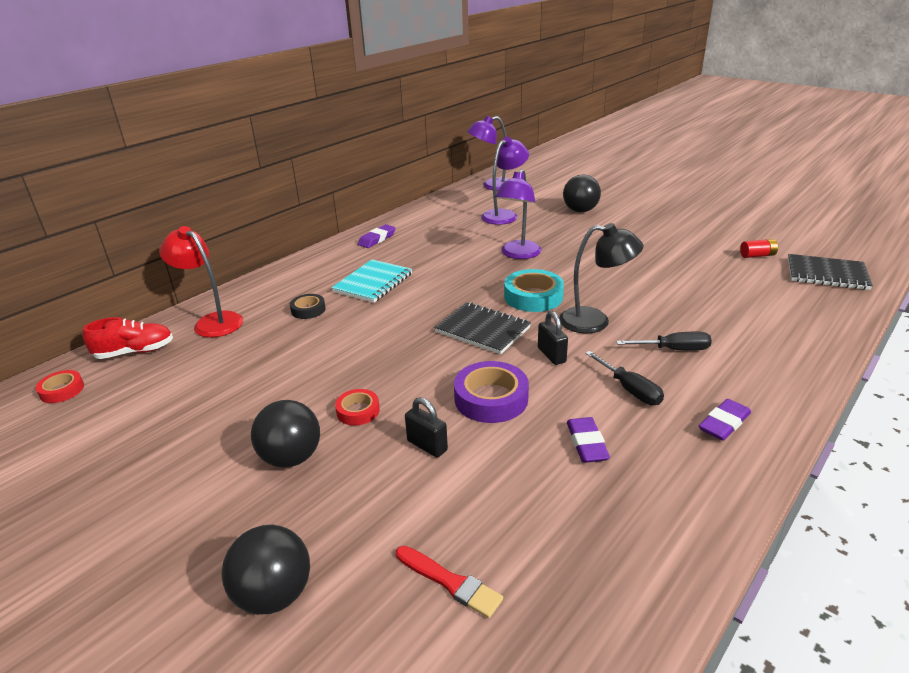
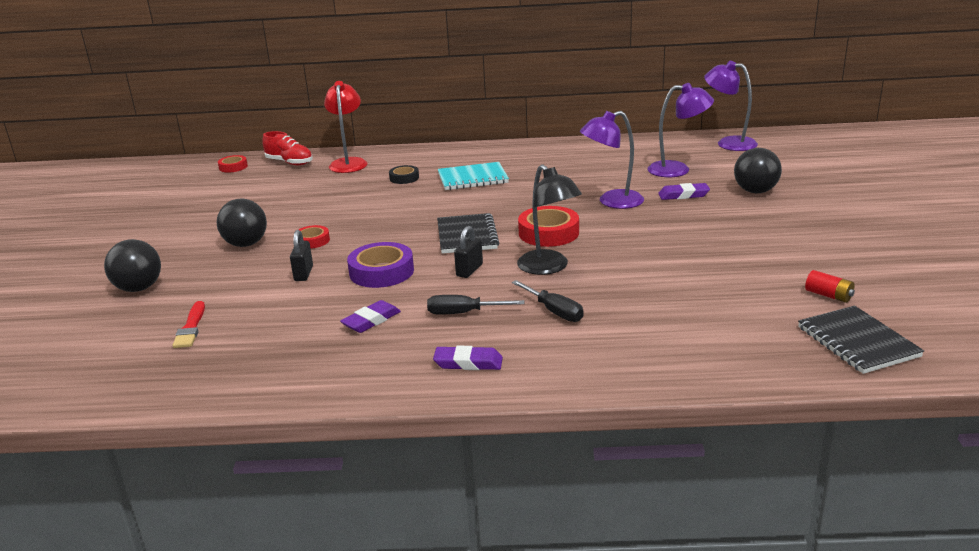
camera: 50 degrees right, 5 degrees down
(377, 239) = (540, 151): purple eraser -> purple eraser (683, 195)
(533, 297) = (548, 233): turquoise tape -> red tape
(629, 389) = (464, 313): black screwdriver -> black screwdriver turned 75 degrees clockwise

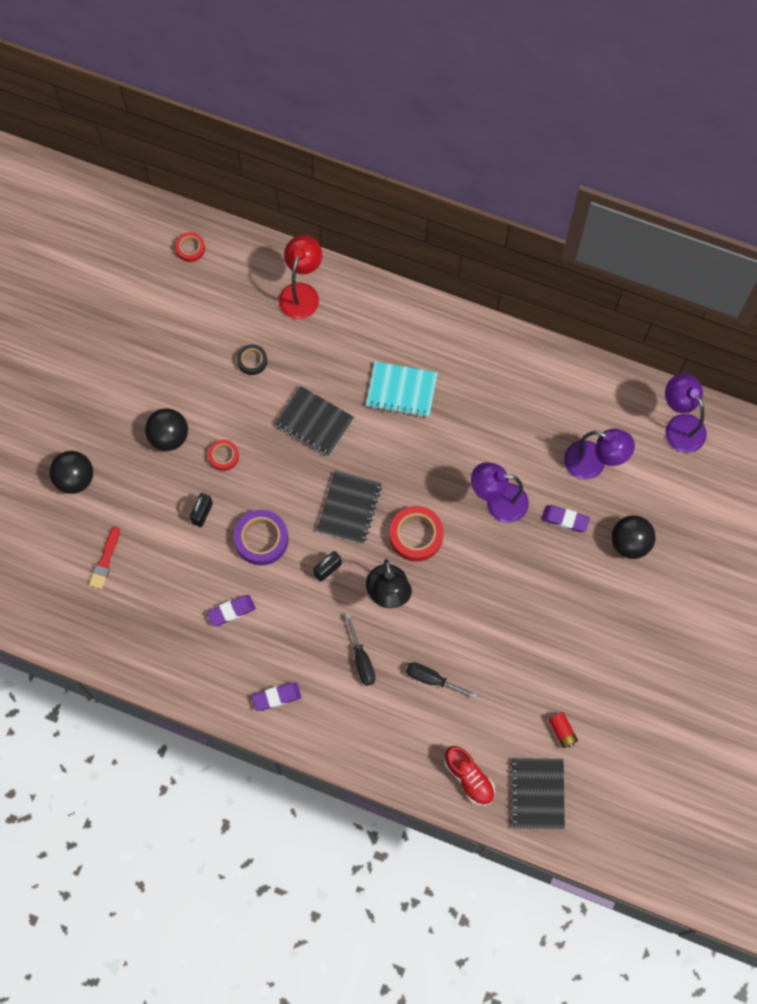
camera: 20 degrees right, 45 degrees up
(289, 163) = (246, 264): red shoe -> red shoe (469, 778)
(399, 207) = (314, 422): none -> black notebook
(404, 178) = (340, 358): black tape -> black tape (252, 361)
(464, 313) = (298, 632): black screwdriver -> black screwdriver (432, 679)
(468, 363) = (276, 697): purple eraser -> purple eraser turned 45 degrees counterclockwise

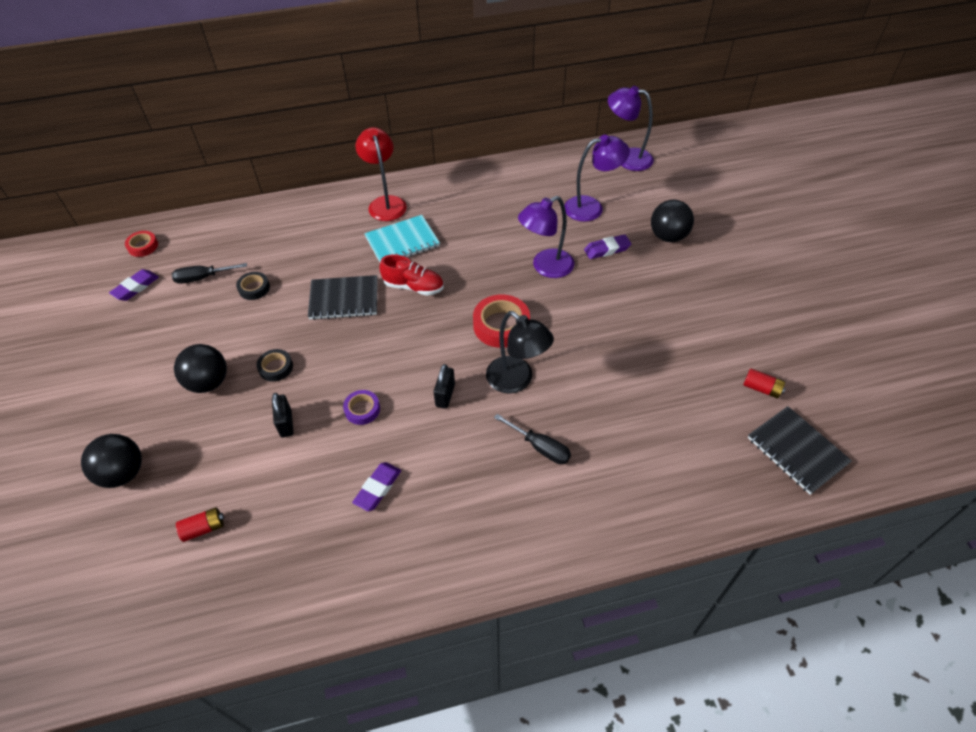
camera: 35 degrees left, 20 degrees down
(105, 561) = (203, 528): red brush -> red battery
(223, 456) = (276, 367): red tape -> black tape
(261, 539) = (362, 409): purple tape -> purple tape, size x0.57
(276, 697) = (486, 536): purple eraser -> purple eraser (136, 287)
(301, 293) = (266, 226): red lamp -> red lamp (385, 203)
(349, 508) = (426, 340): black notebook -> none
(432, 679) = (617, 421): black screwdriver -> black screwdriver (203, 278)
(469, 778) = (729, 480): red shoe -> red shoe (413, 287)

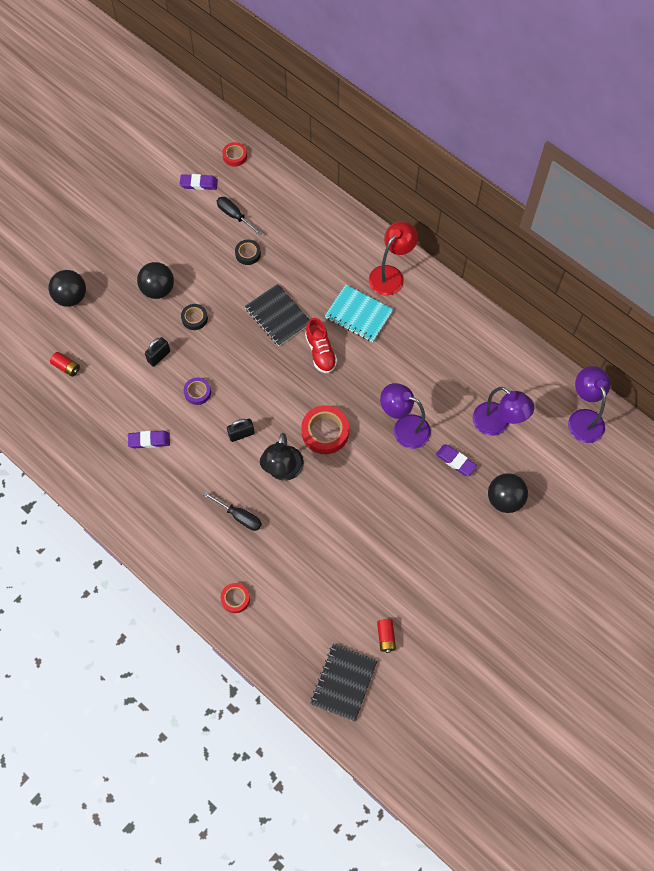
camera: 55 degrees right, 15 degrees up
(539, 447) = (239, 516): black screwdriver -> black screwdriver turned 60 degrees counterclockwise
(638, 503) = (235, 599): none -> red tape

